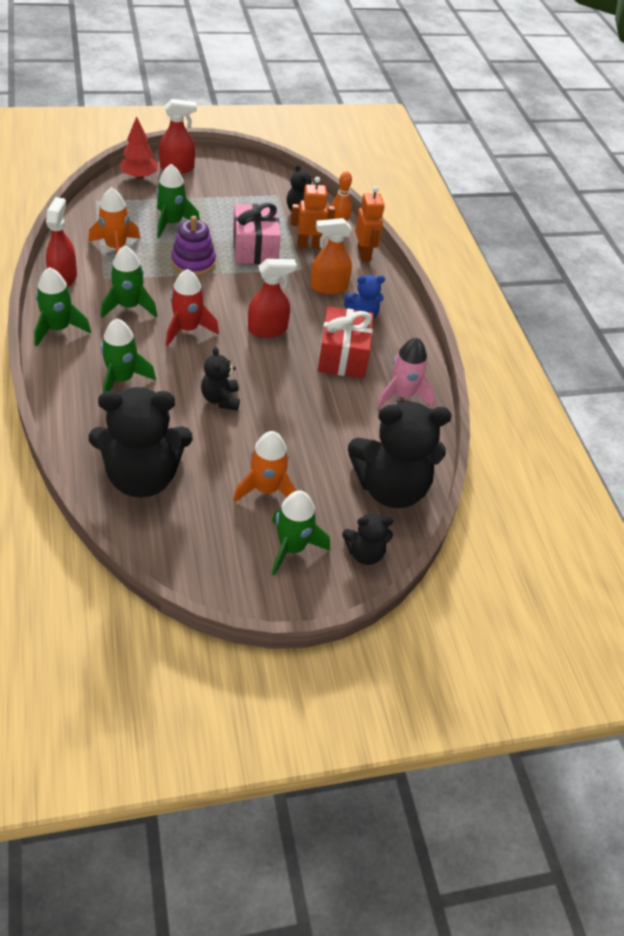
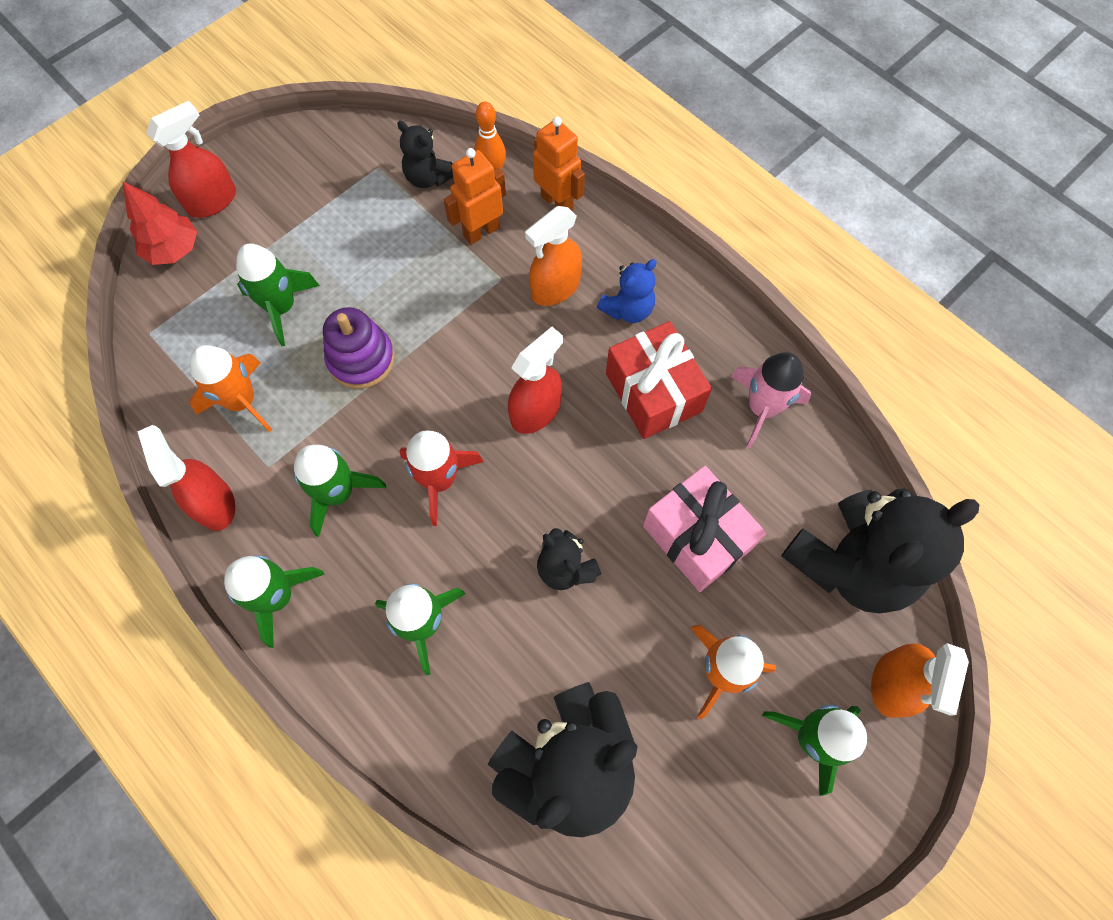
camera: 25 degrees left, 20 degrees up
(255, 248) = (419, 281): pink gift -> pink gift (697, 537)
(364, 553) = (892, 684): black teddy bear -> orange spray bottle

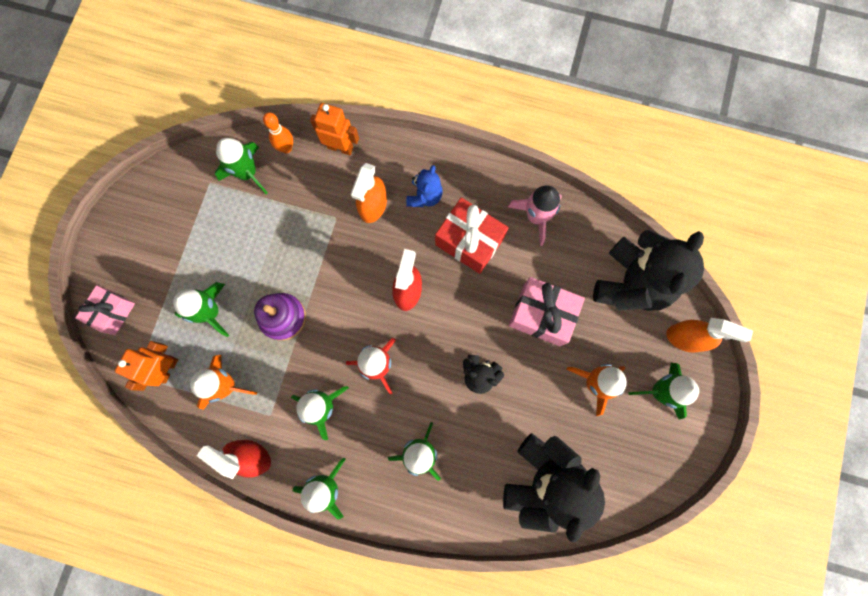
camera: 30 degrees left, 10 degrees up
(173, 250) = (112, 312): red tree -> pink gift
(213, 201) = (115, 265): red spray bottle -> none
(428, 178) = (247, 173): black teddy bear -> green rocket
(481, 231) = (304, 192): orange robot -> orange robot (167, 369)
(892, 684) = (685, 338): orange spray bottle -> orange spray bottle turned 60 degrees counterclockwise

